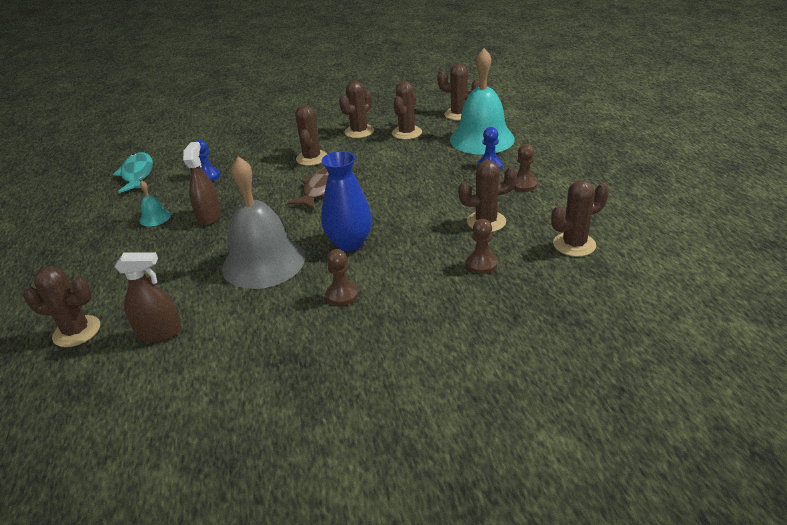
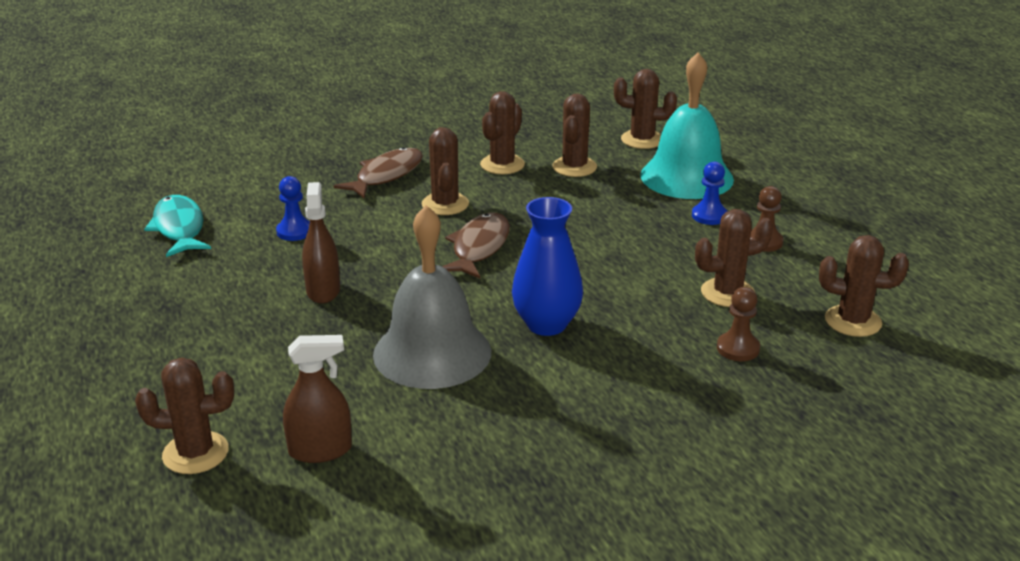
camera: 10 degrees left, 5 degrees down
(155, 218) = (238, 293): turquoise bell -> none
(281, 139) = (386, 175): none -> brown fish
(342, 294) = (561, 393): brown pawn -> none
(574, 244) = (853, 321): brown cactus -> brown cactus turned 45 degrees clockwise

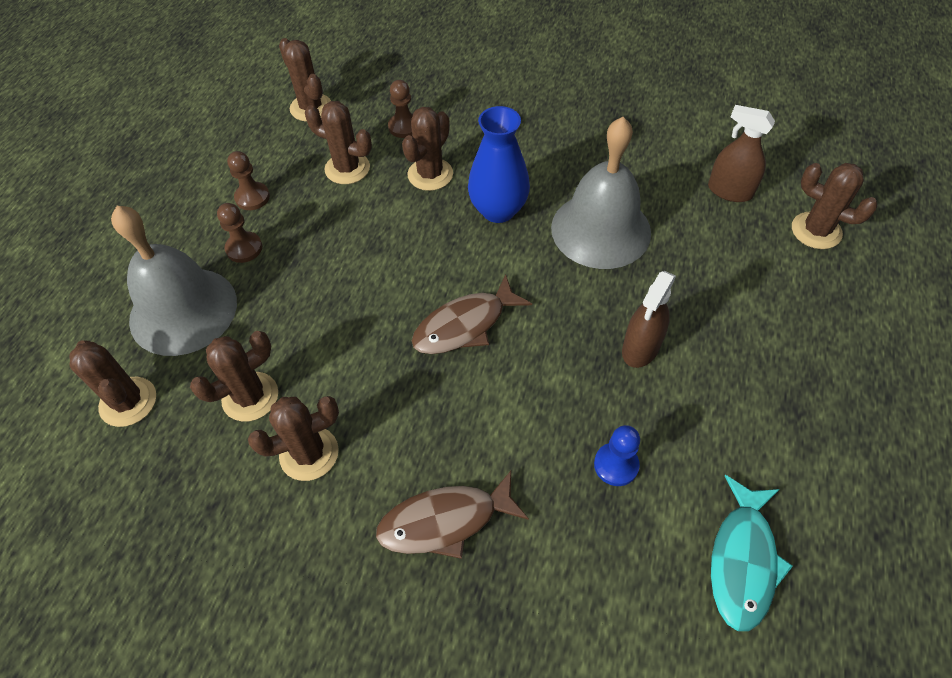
camera: 140 degrees left, 25 degrees up
(445, 204) = (434, 415): brown cactus -> brown cactus (430, 174)
(686, 177) = (183, 310): turquoise bell -> grey bell
(709, 216) = (244, 248): blue pawn -> brown pawn

